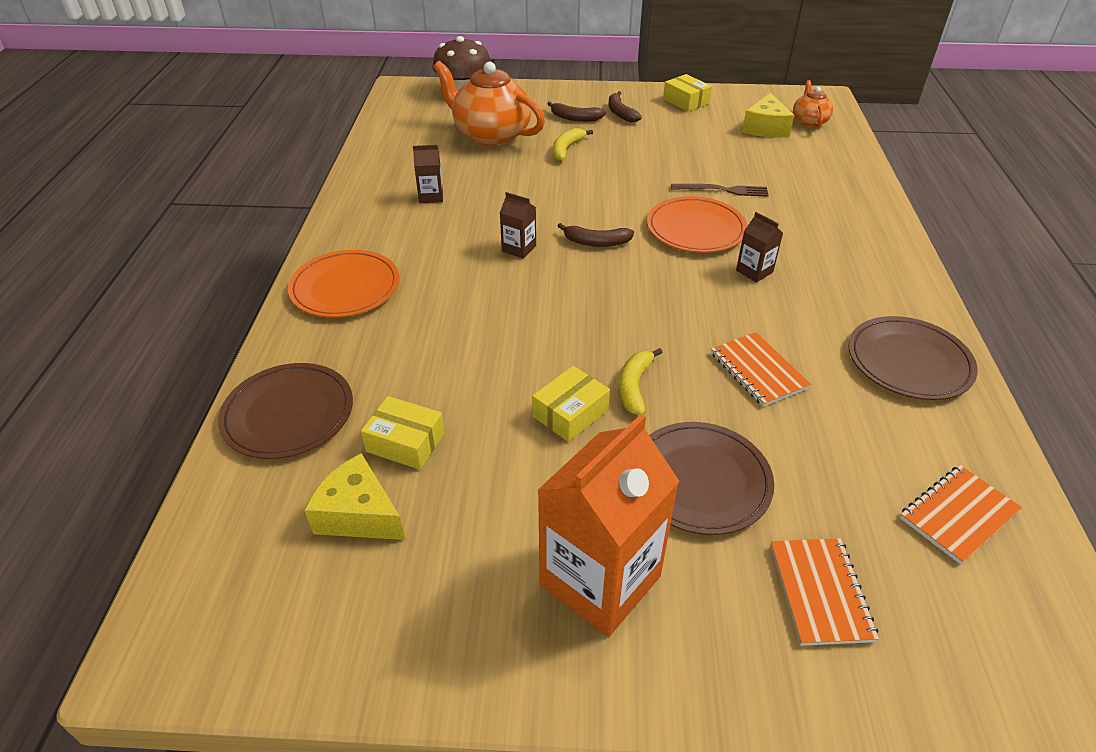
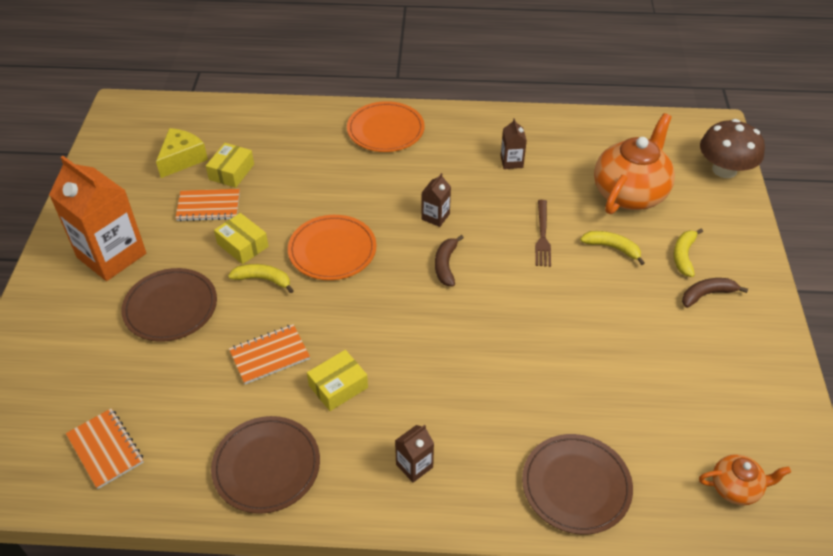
camera: 90 degrees right, 5 degrees up
(288, 414) = (264, 123): brown plate -> brown plate (576, 485)
(575, 118) = (684, 256): brown banana -> yellow banana
(686, 101) = (757, 359): yellow box -> yellow box (338, 386)
(695, 229) = (471, 338): orange plate -> orange plate (332, 250)
(723, 190) = (546, 369): brown fork -> brown fork (542, 235)
(754, 271) = (402, 374): brown carton -> brown carton (414, 466)
(765, 128) = (704, 433): yellow cheese -> none
(820, 592) = (73, 355): orange notebook -> orange notebook (208, 206)

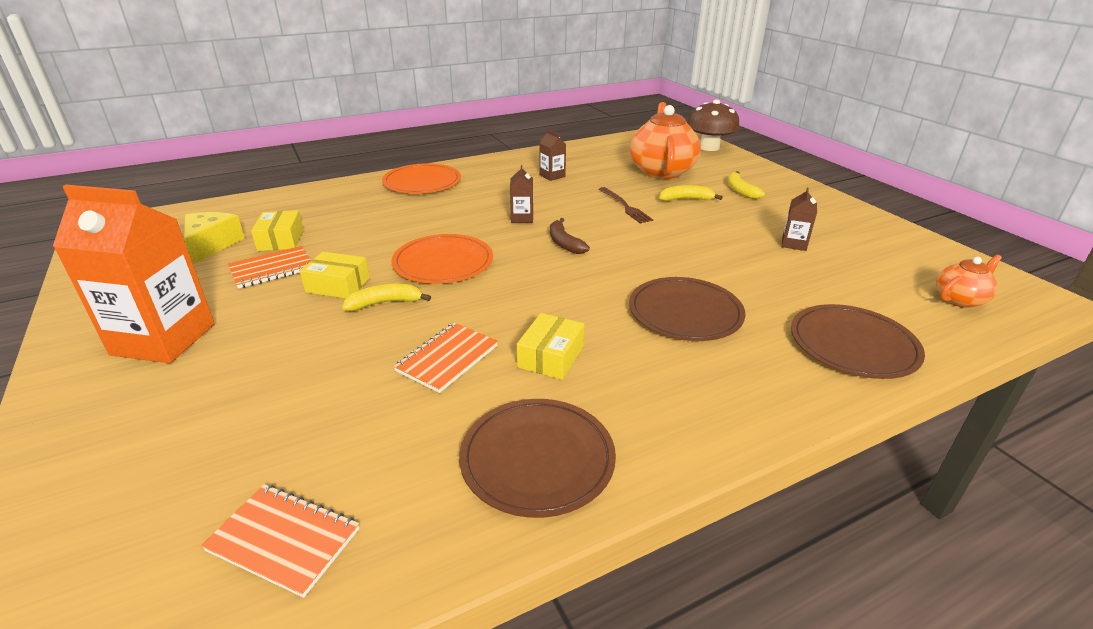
camera: 30 degrees left, 15 degrees down
(170, 307) = (283, 359): brown plate -> brown plate (685, 313)
(414, 466) = (698, 389): brown carton -> brown carton (794, 244)
(707, 294) = (783, 204): brown banana -> none

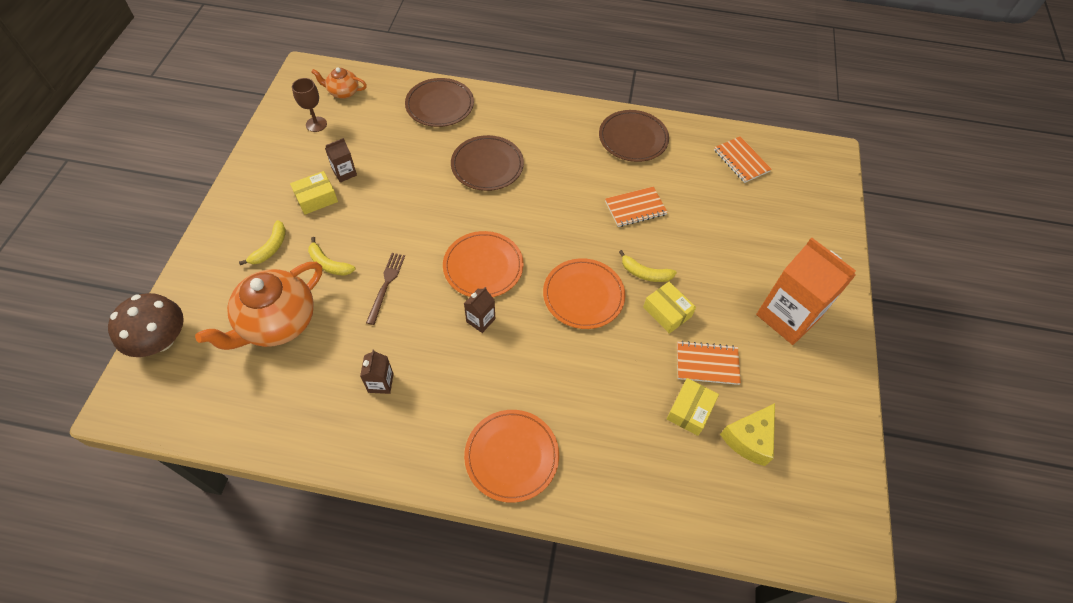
camera: 145 degrees left, 25 degrees up
(551, 357) = (584, 179): yellow box -> yellow box (316, 198)
(564, 243) = (483, 266): brown banana -> orange plate
(902, 262) = (316, 124): none -> brown goblet

